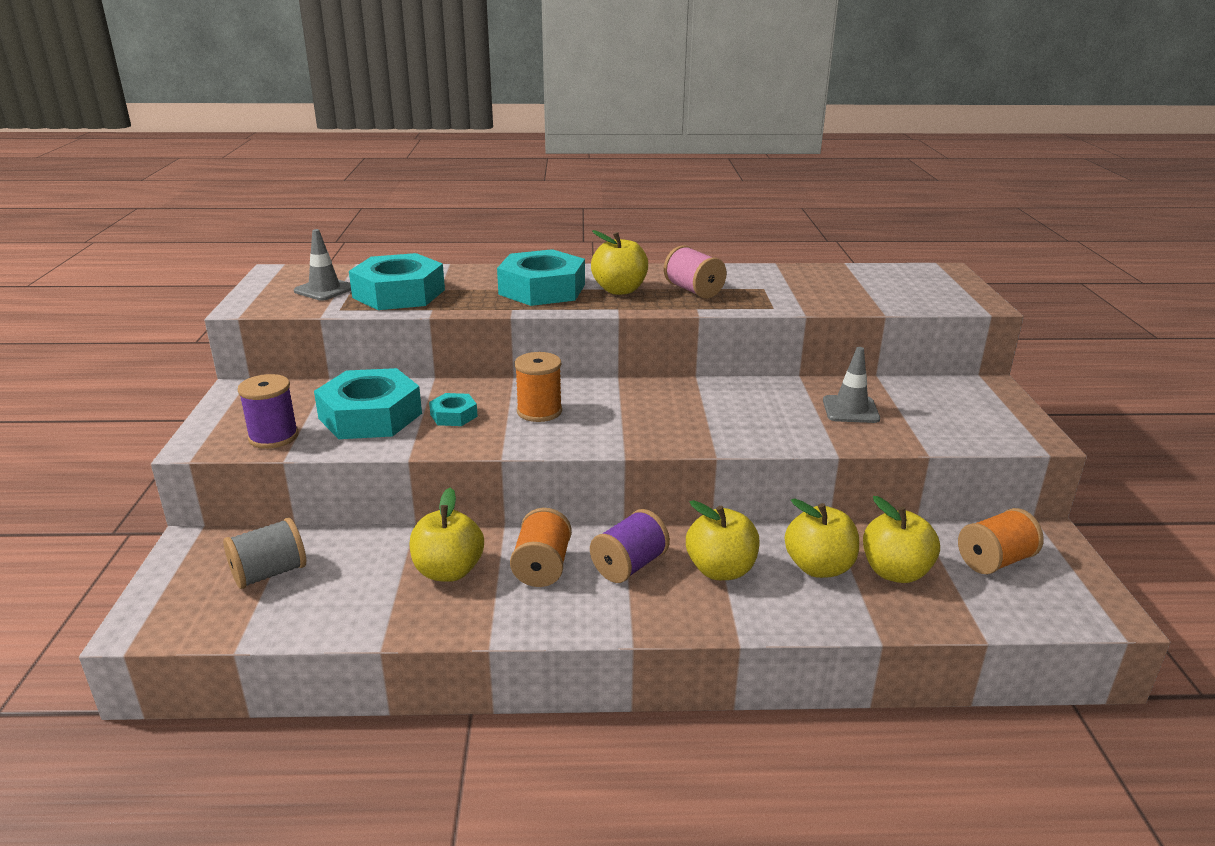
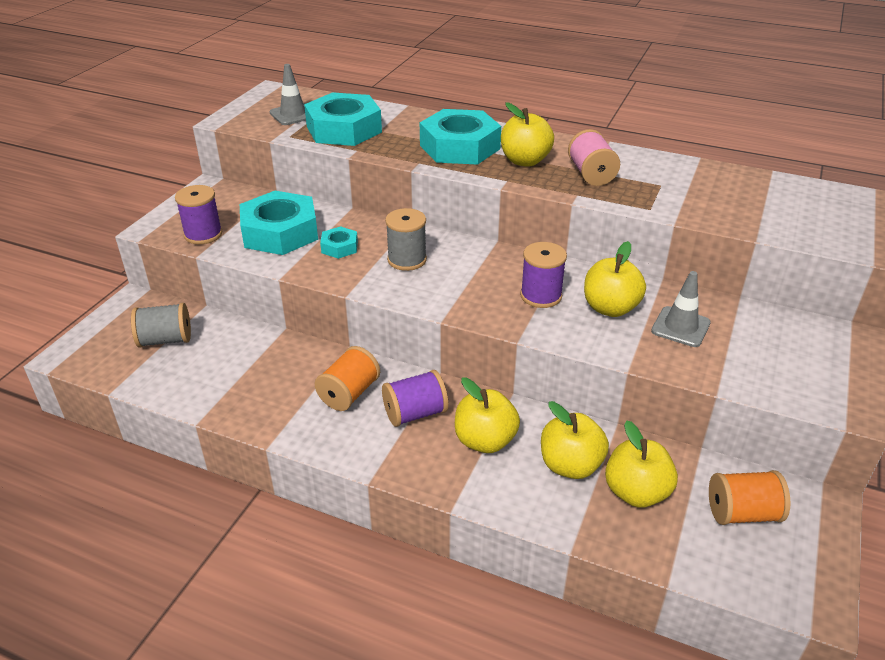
camera: 25 degrees right, 10 degrees up
(448, 571) = (281, 375): yellow apple -> yellow apple (610, 308)
(539, 411) = (407, 260): orange spool -> grey spool
(703, 413) = (541, 296): none -> purple spool

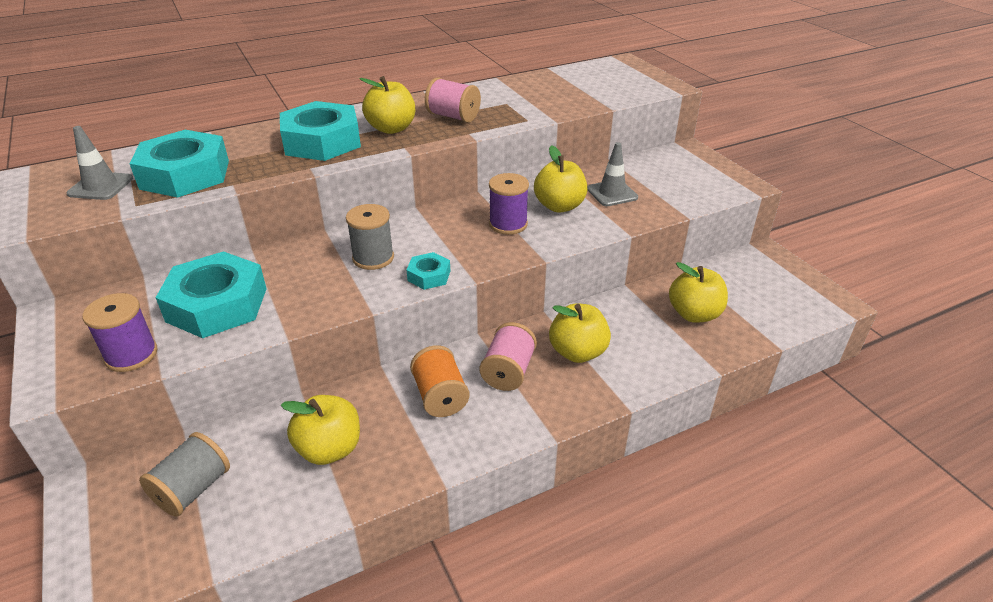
camera: 50 degrees left, 0 degrees up
(339, 247) = (298, 282): turquoise nut -> turquoise nut (429, 276)
(415, 413) = (508, 371): purple spool -> pink spool
(570, 465) = (643, 327): yellow apple -> yellow apple (329, 449)
(742, 513) = (748, 285): orange spool -> none

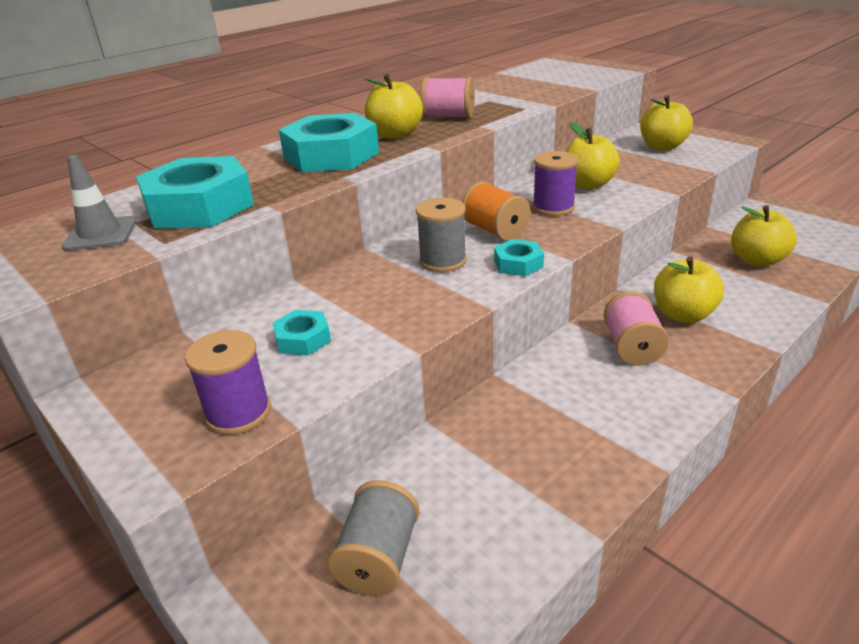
camera: 15 degrees left, 5 degrees down
(217, 304) = (303, 339): turquoise nut -> turquoise nut, size x0.47
(329, 449) = (508, 469): yellow apple -> yellow apple (662, 147)
(440, 396) = (584, 387): orange spool -> orange spool (495, 231)
(612, 193) = (625, 167): grey traffic cone -> none

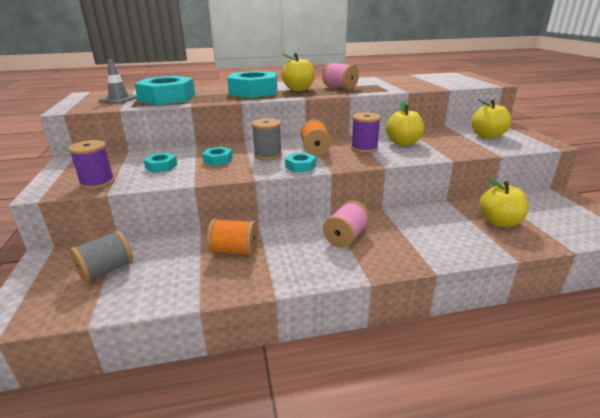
camera: 30 degrees right, 5 degrees down
(379, 294) = (218, 160): none -> turquoise nut
(525, 431) = (234, 251): none -> orange spool
(682, 315) = (401, 233): yellow apple -> none

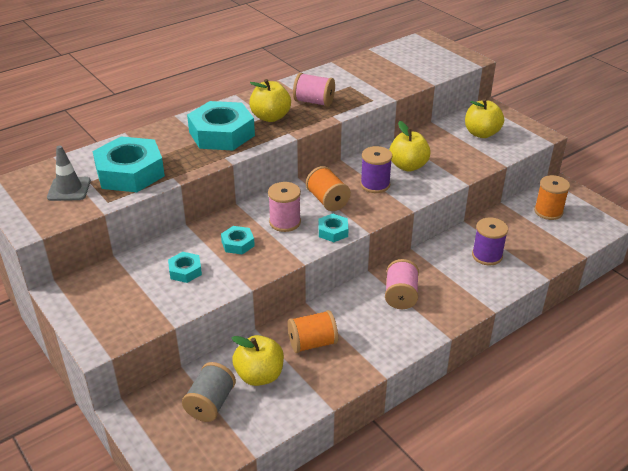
camera: 25 degrees left, 10 degrees up
(97, 182) = (143, 314): purple spool -> purple spool (487, 256)
(268, 155) = (285, 222): grey spool -> pink spool
(499, 222) = (520, 238): yellow apple -> yellow apple (259, 375)
(541, 210) = (548, 211): none -> orange spool

